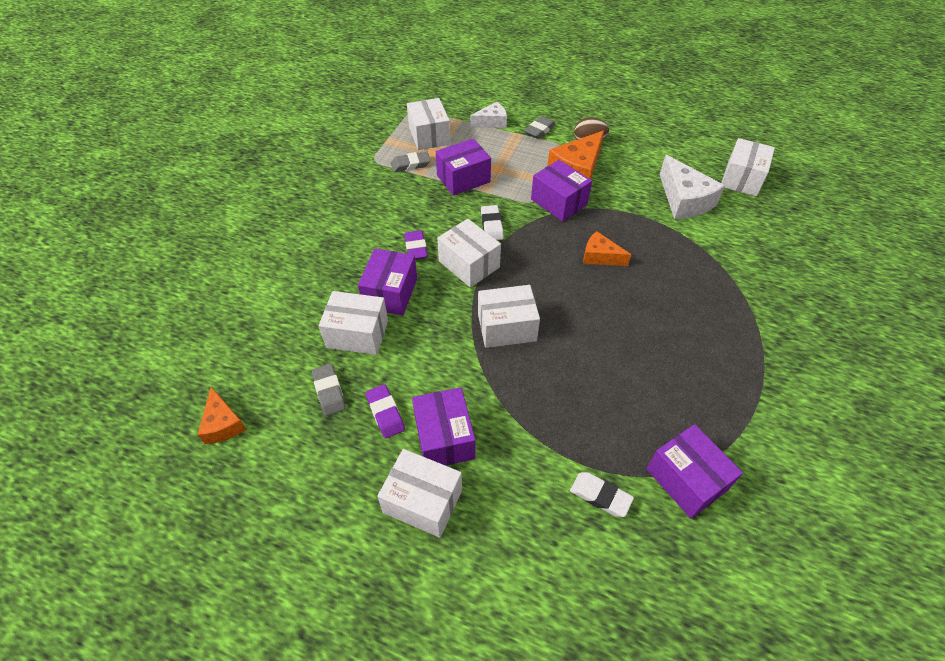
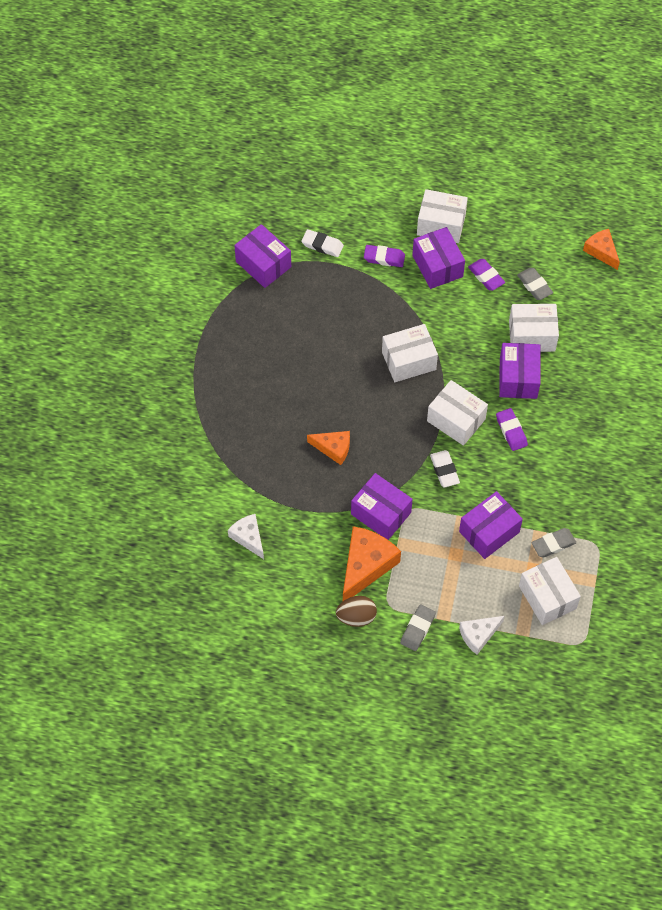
camera: 170 degrees right, 10 degrees up
(514, 461) = (384, 258): none -> purple eraser
(684, 200) = (248, 537): white cheese -> white cheese, size x0.60
(742, 179) = (182, 581): white box -> none

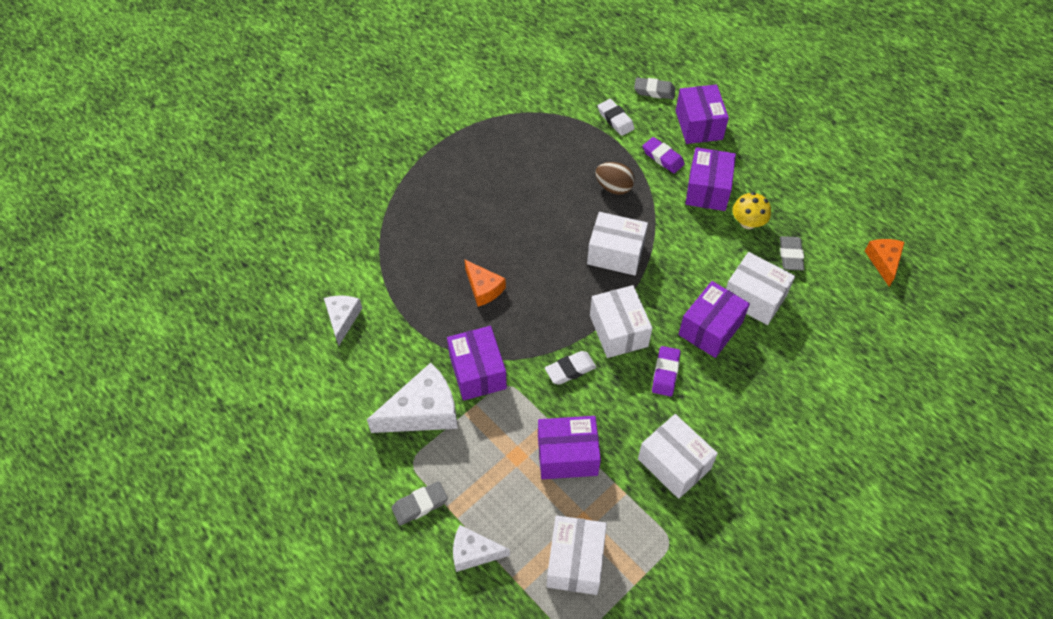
camera: 35 degrees right, 5 degrees down
(263, 264) = (552, 108): purple box -> purple box (699, 125)
(356, 617) = (373, 453): brown egg -> brown egg (613, 187)
(366, 566) = (423, 411): orange cheese -> white cheese
(441, 224) = (738, 158): white box -> white box (674, 464)
(444, 470) = (570, 370): white eraser -> white eraser turned 45 degrees clockwise
(486, 276) = (748, 222): purple eraser -> yellow mushroom
(553, 544) = (623, 510): grey eraser -> grey eraser (654, 91)

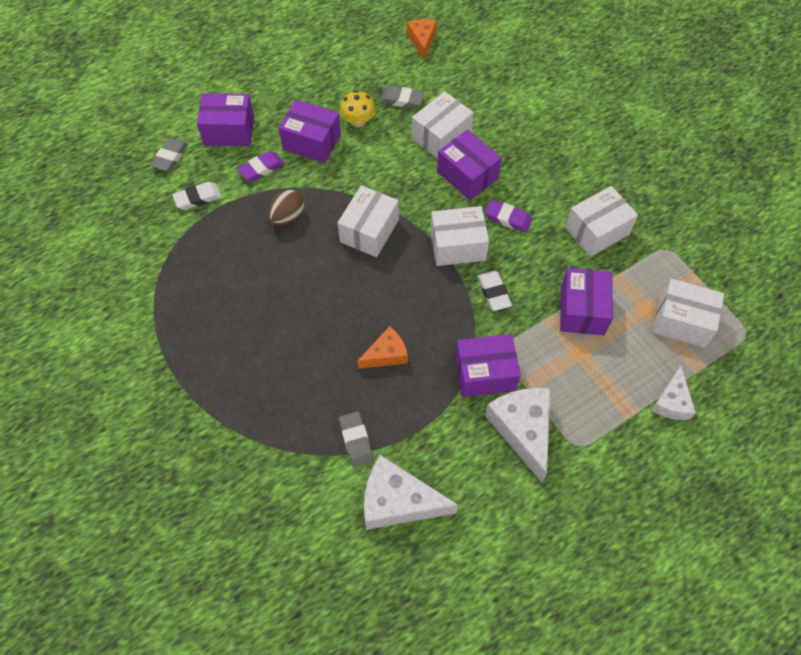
camera: 80 degrees left, 5 degrees up
(342, 319) = (398, 501): white cheese -> white cheese, size x1.67
(420, 505) = (623, 443): grey eraser -> grey eraser (356, 440)
(883, 262) = (422, 40): orange cheese -> orange cheese turned 75 degrees clockwise

